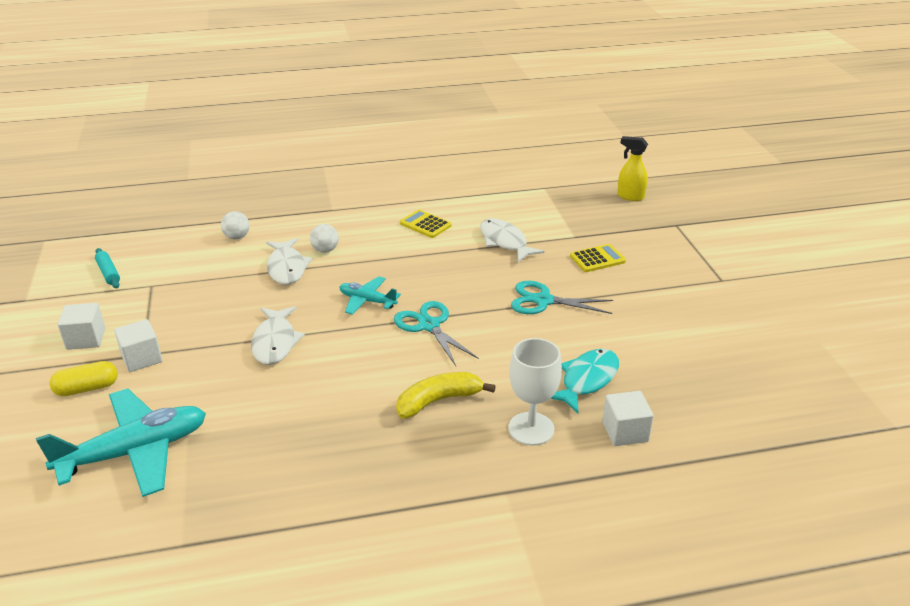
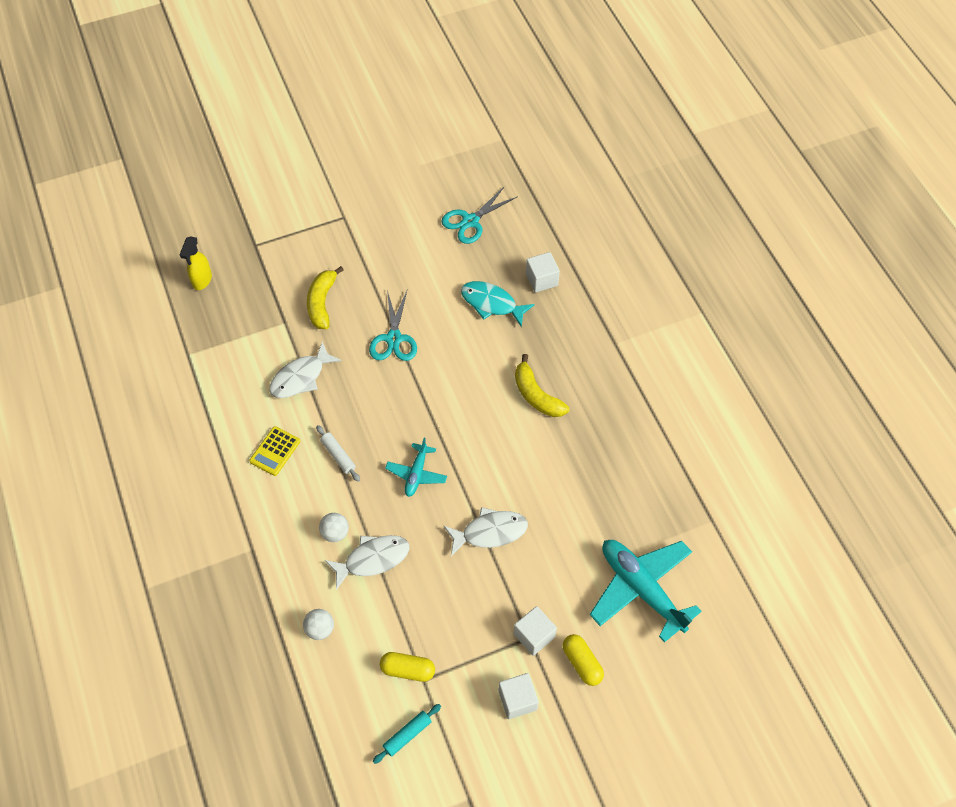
camera: 100 degrees left, 25 degrees up
(166, 278) = (407, 670): none -> yellow capsule
(407, 257) = (338, 456): none -> white rolling pin
(429, 325) = (444, 418): turquoise scissors -> turquoise scissors (470, 221)
(531, 429) = (552, 334): white goblet -> none
(597, 259) = (322, 303): yellow calculator -> yellow banana

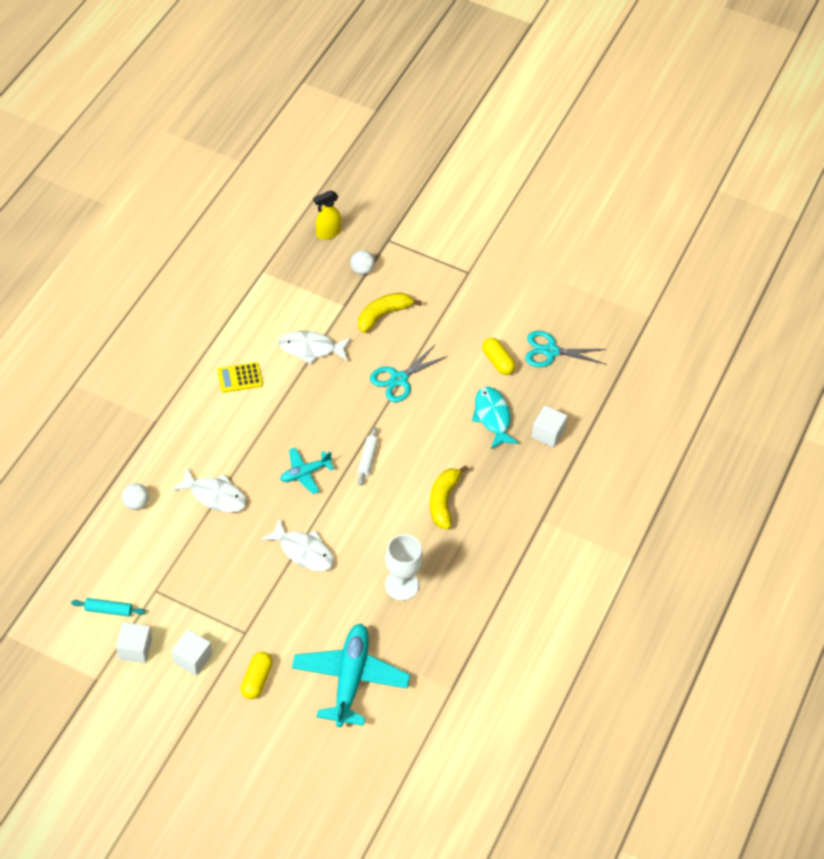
camera: 45 degrees right, 5 degrees down
(335, 533) = (213, 459): white ball -> white ball (362, 270)
(338, 456) = (273, 417): white rolling pin -> white rolling pin (367, 459)
(407, 670) = (154, 576): yellow capsule -> yellow capsule (497, 361)
(534, 635) = (250, 635): white cube -> white cube (135, 649)
(587, 484) = (401, 585): none -> white goblet

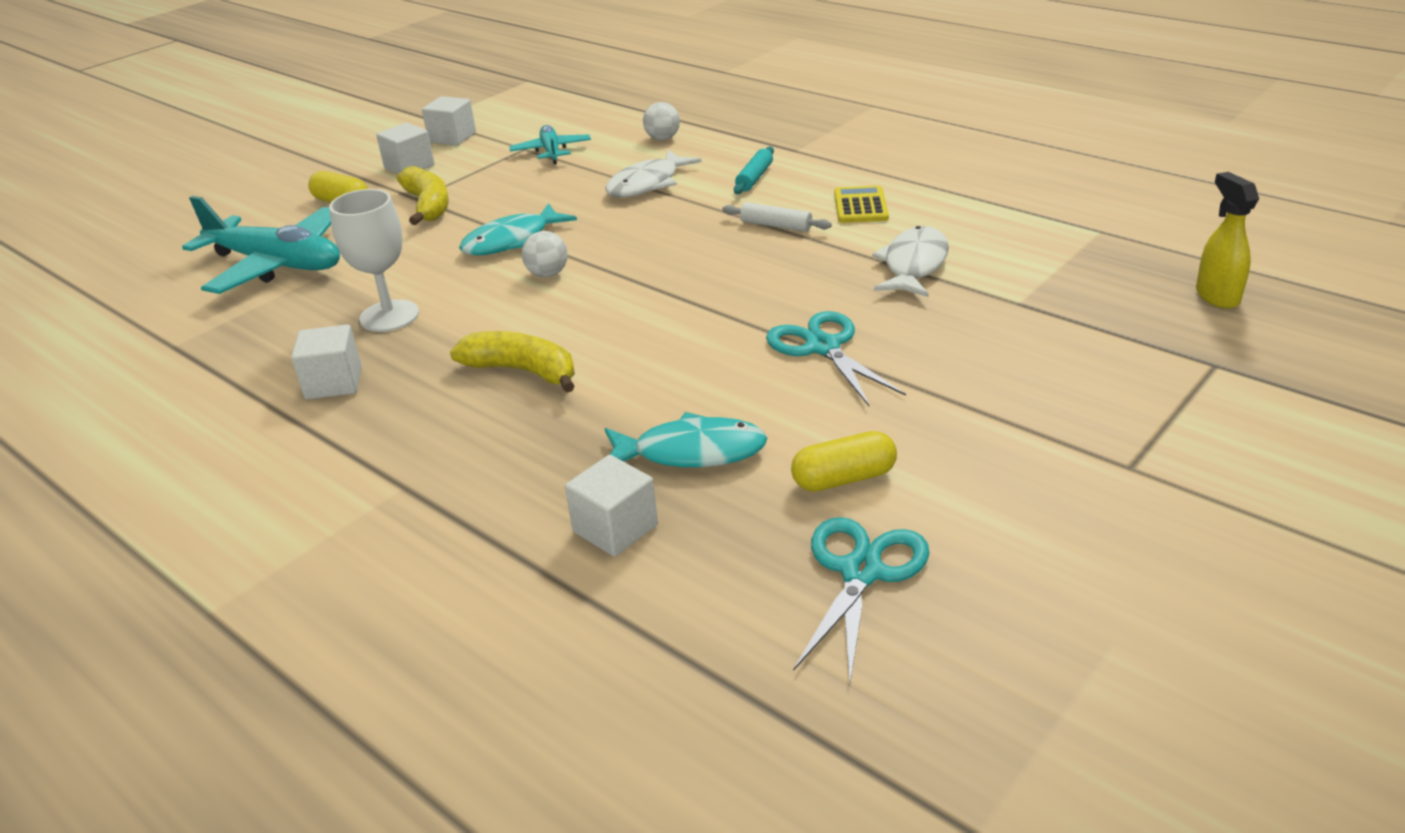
camera: 110 degrees right, 20 degrees down
(109, 610) = (517, 124): turquoise rolling pin -> turquoise rolling pin (754, 178)
(303, 551) = (512, 241): white fish -> turquoise fish
(305, 473) = (652, 248): turquoise plane -> turquoise plane (551, 152)
(362, 270) = (1117, 327): white ball -> white ball (547, 274)
(367, 459) = (653, 303): white rolling pin -> white rolling pin (776, 226)
(383, 315) = (993, 342): yellow banana -> yellow banana (428, 205)
(471, 585) = (334, 383): none -> white cube

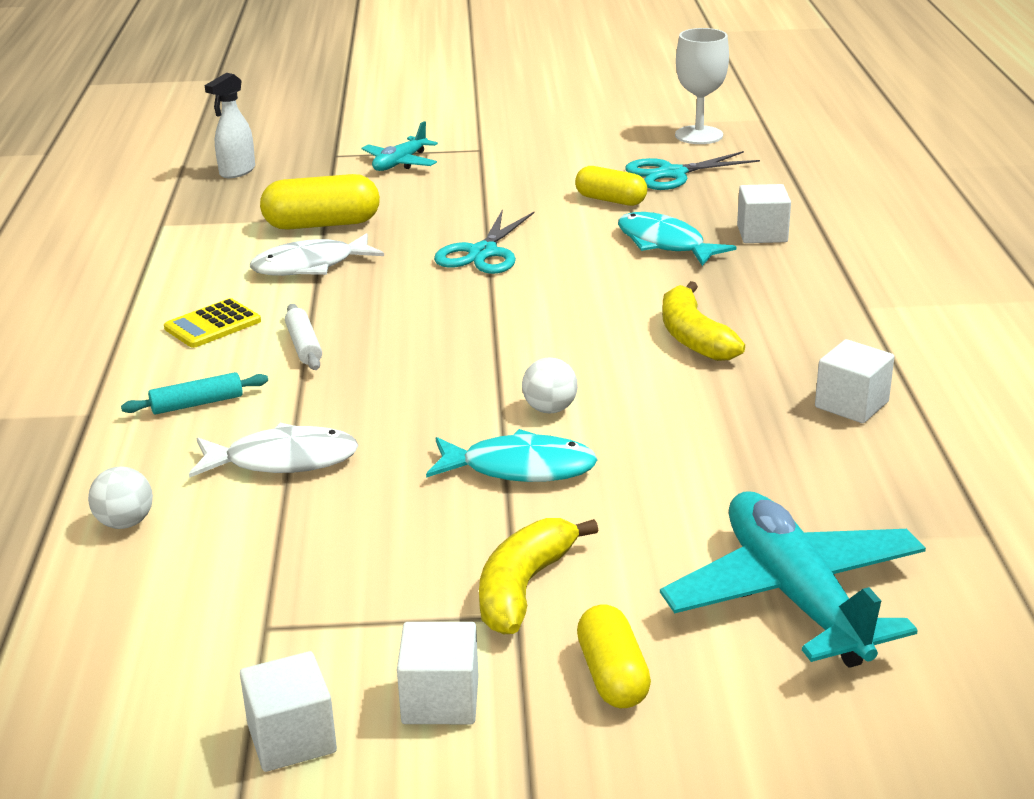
camera: 135 degrees left, 5 degrees down
(389, 316) = (740, 445): white goblet -> white goblet (699, 135)
(551, 152) = (254, 592): turquoise plane -> turquoise plane (400, 163)
(1003, 296) = (322, 224): none -> yellow capsule
(1216, 296) = (237, 172): yellow spray bottle -> white spray bottle

